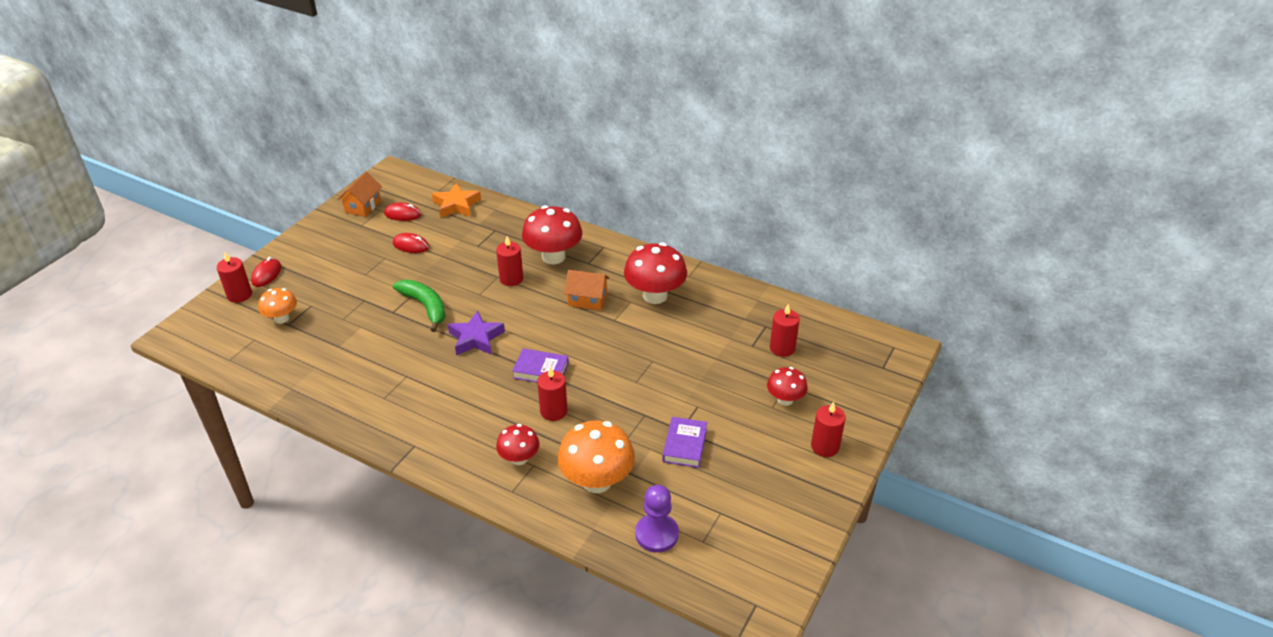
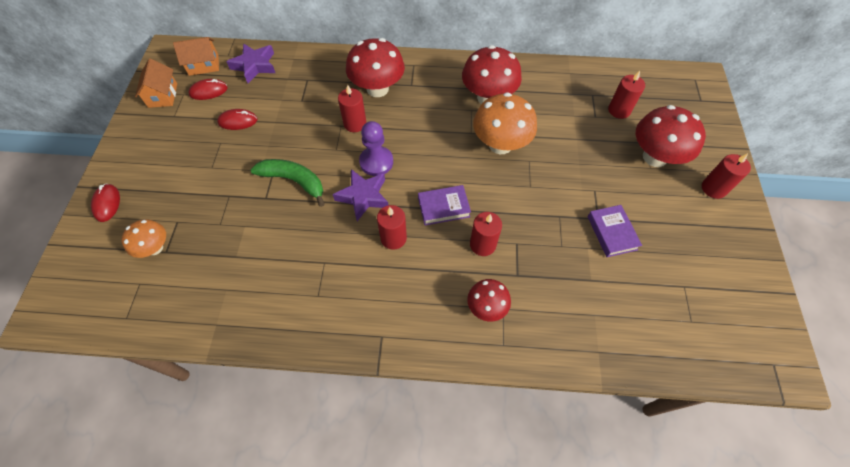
camera: 25 degrees left, 20 degrees up
(239, 295) = (91, 238): red candle -> red candle (393, 238)
(456, 205) = (254, 66): orange star -> purple star
(587, 300) = (435, 121): orange house -> orange house (203, 65)
(597, 481) = (567, 301): orange mushroom -> orange mushroom (500, 144)
(656, 534) = (652, 332): purple pawn -> purple pawn (376, 162)
(785, 400) = (655, 157): red mushroom -> red mushroom, size x1.74

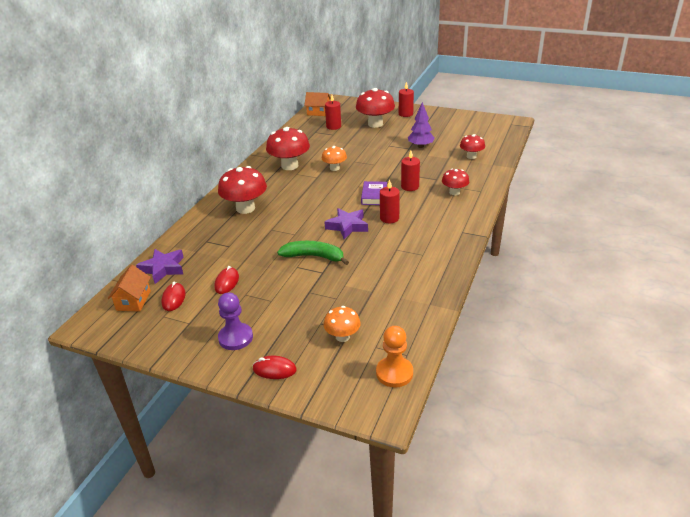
camera: 70 degrees left, 25 degrees down
(97, 312) = (394, 373): none -> orange pawn
(163, 95) = (154, 330): orange house -> orange house (318, 112)
(294, 181) = (314, 256): green banana -> green banana turned 60 degrees clockwise
(355, 124) = (274, 222): red candle -> none
(376, 162) = (319, 217): purple pawn -> purple pawn (235, 338)
(500, 144) = (334, 168): orange mushroom -> orange mushroom, size x0.58
(611, 313) = (471, 156): none -> red mushroom
(612, 233) = (420, 146): purple book -> purple tree

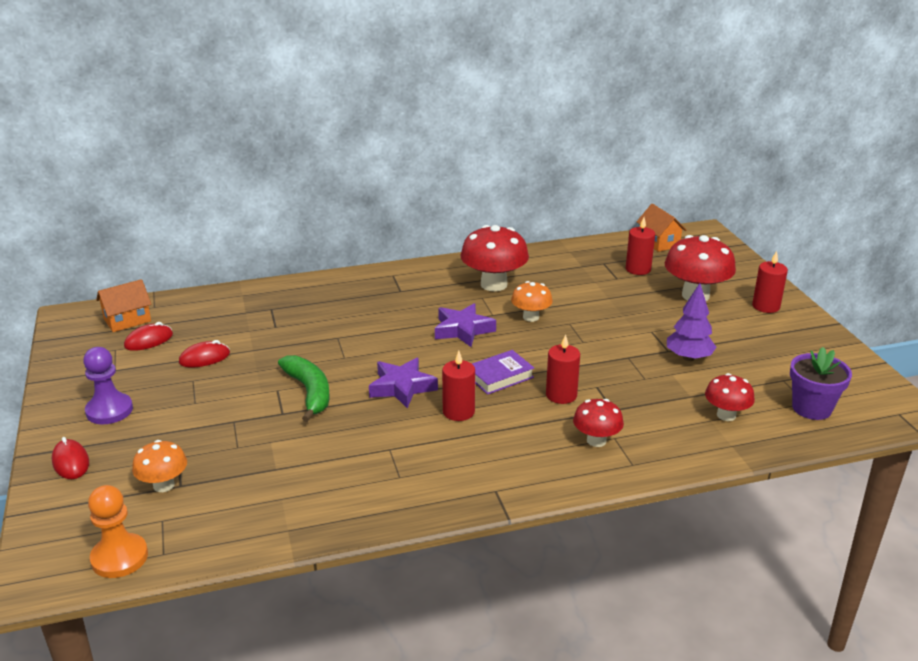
camera: 50 degrees right, 5 degrees down
(163, 269) = (196, 309): purple star -> purple star (463, 330)
(245, 208) = (362, 301): red mushroom -> none
(488, 138) = (811, 408): none -> purple flower pot

